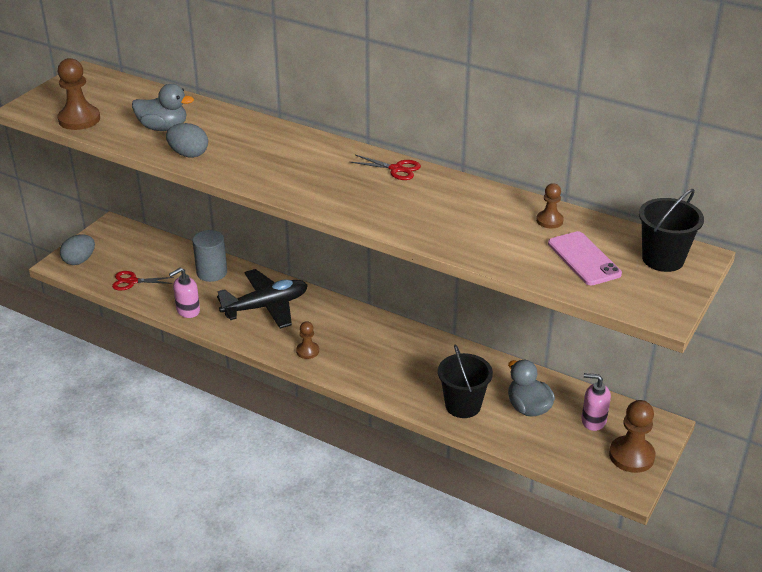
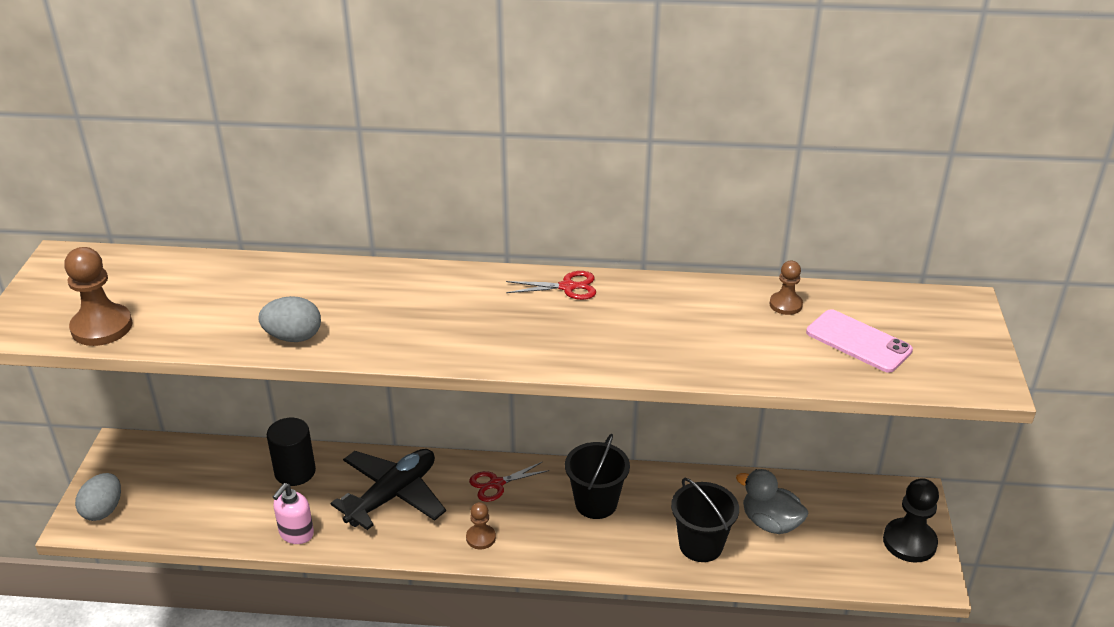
camera: 25 degrees left, 0 degrees up
(132, 281) = (195, 517): red scissors -> red scissors (496, 484)
(163, 128) = (231, 309): grey duck -> none
(212, 272) = (295, 472): grey cylinder -> black cylinder
(593, 421) = (845, 514): pink soap dispenser -> none
(631, 456) = (909, 542): brown pawn -> black pawn
(663, 259) = (935, 317): black bucket -> black bucket (596, 503)

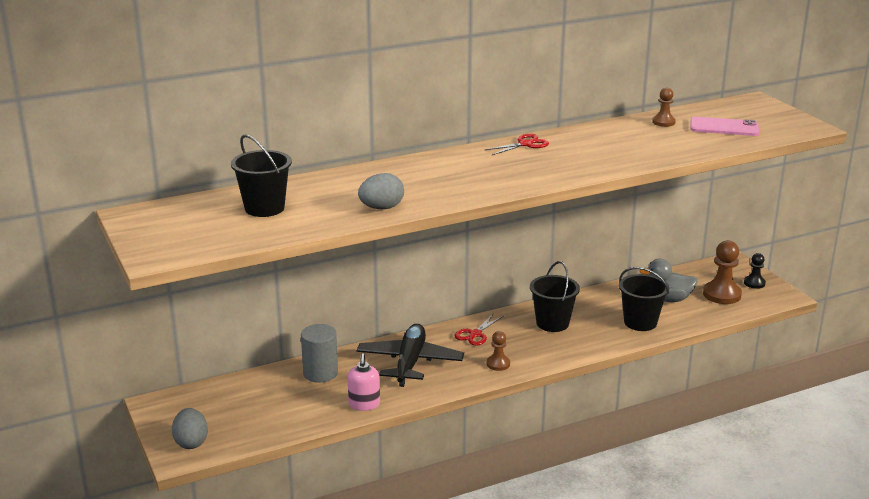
camera: 30 degrees left, 10 degrees down
(102, 327) = (229, 238): brown pawn -> brown pawn (722, 294)
(184, 294) = (264, 208): none -> black bucket
(295, 472) = (320, 373): black cylinder -> grey cylinder
(909, 542) = (754, 283): black pawn -> black pawn, size x0.57

